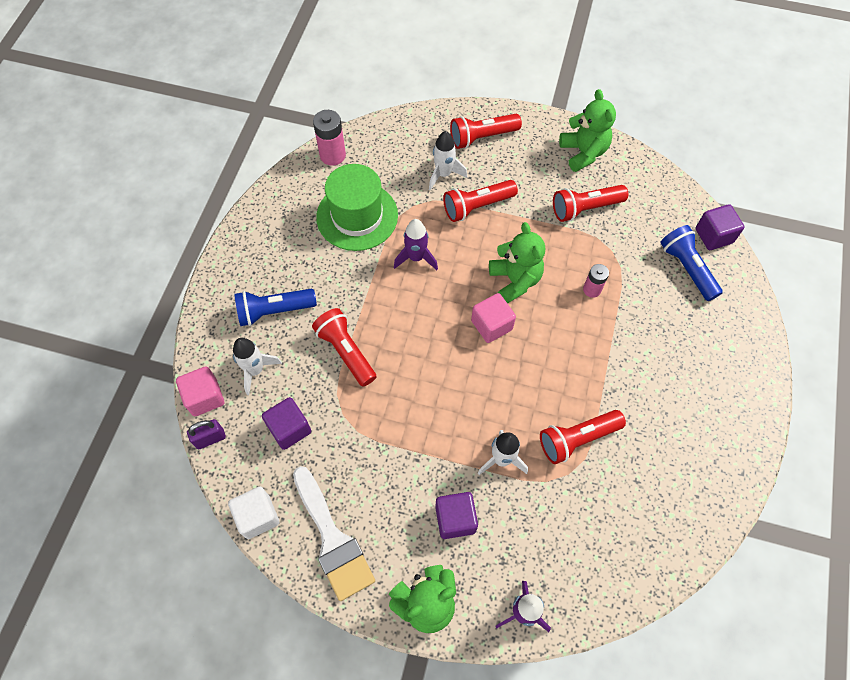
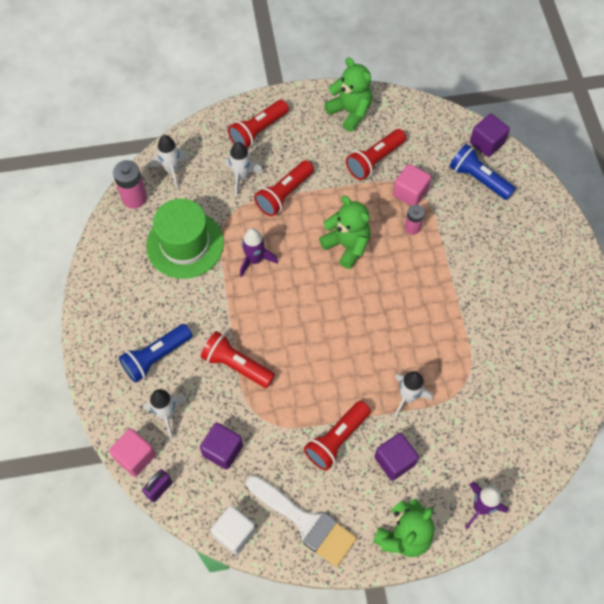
camera: 25 degrees left, 0 degrees up
(381, 143) = (172, 170): none -> white rocket
(491, 325) = (346, 291): pink cube -> pink cube (410, 193)
(577, 439) = (458, 354): red flashlight -> red flashlight (336, 439)

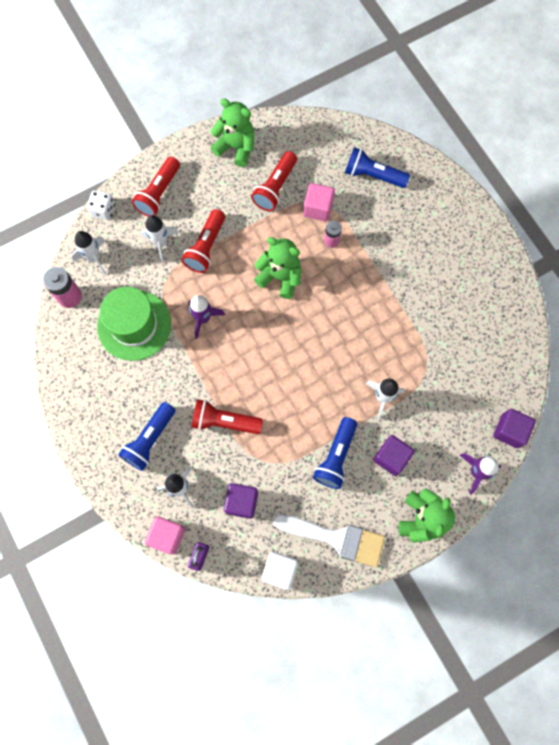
camera: 20 degrees left, 10 degrees up
(199, 130) = (103, 210): none -> white dice
(336, 439) = (336, 457): red flashlight -> blue flashlight
(487, 143) = (368, 138): purple cube -> purple cube (509, 431)

